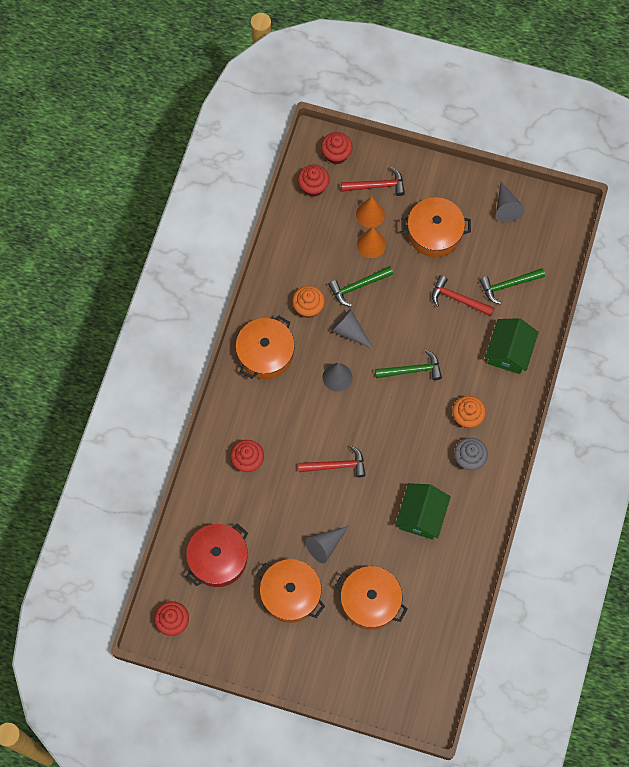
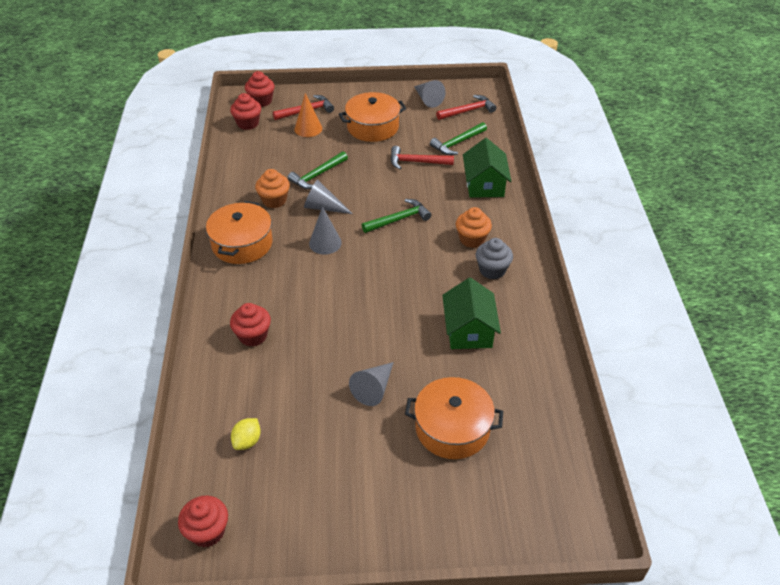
camera: 20 degrees left, 25 degrees down
(218, 559) = (247, 441): red pot -> yellow lemon
(291, 594) = (352, 451): orange pot -> none
(336, 465) = (355, 313): red hammer -> red hammer (468, 111)
(371, 244) = (318, 146): orange cone -> none

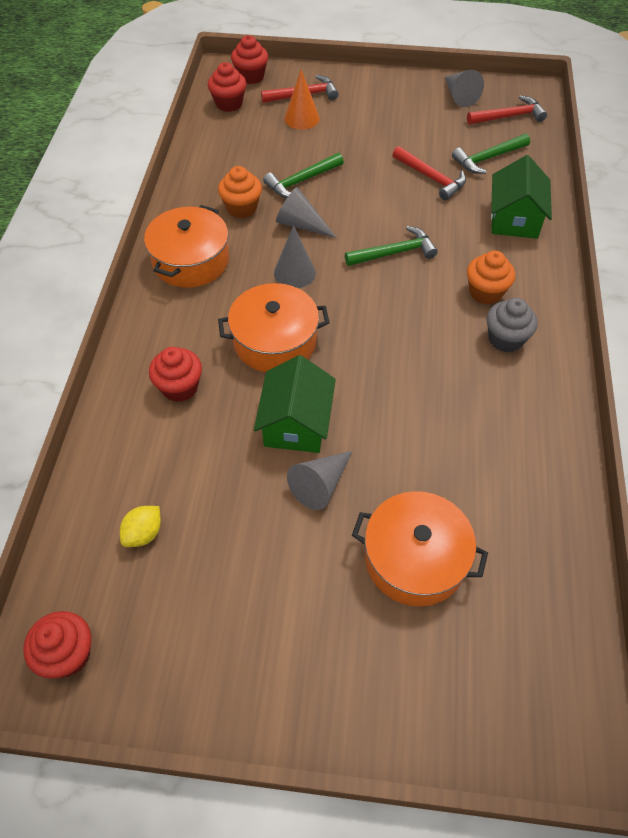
camera: 10 degrees right, 10 degrees up
(373, 127) = (383, 125): orange pot -> orange pot (275, 341)
(417, 162) = (431, 178): red hammer -> red hammer turned 150 degrees counterclockwise
(469, 330) = (460, 420): green house -> green house (296, 423)

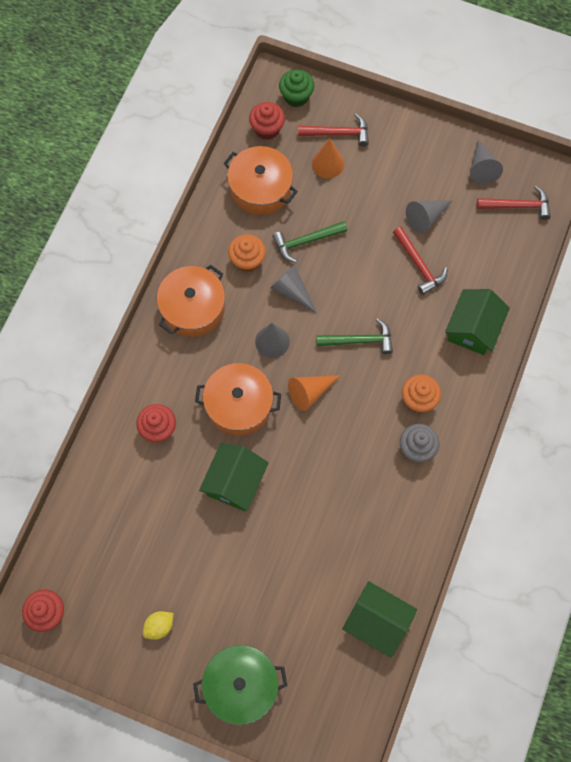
camera: 15 degrees right, 15 degrees up
(144, 533) = (110, 541): yellow lemon -> yellow lemon (159, 626)
(251, 76) = (296, 96): red cupcake -> green cupcake
(320, 485) = (238, 536): grey cone -> grey cone (426, 217)
(356, 311) = (310, 392): none -> orange cone
(389, 682) = (241, 685): none -> green pot
(415, 559) = (285, 609): orange pot -> orange pot (260, 188)
(488, 158) = (478, 254): green hammer -> none
(545, 543) = (377, 621): none -> green house

